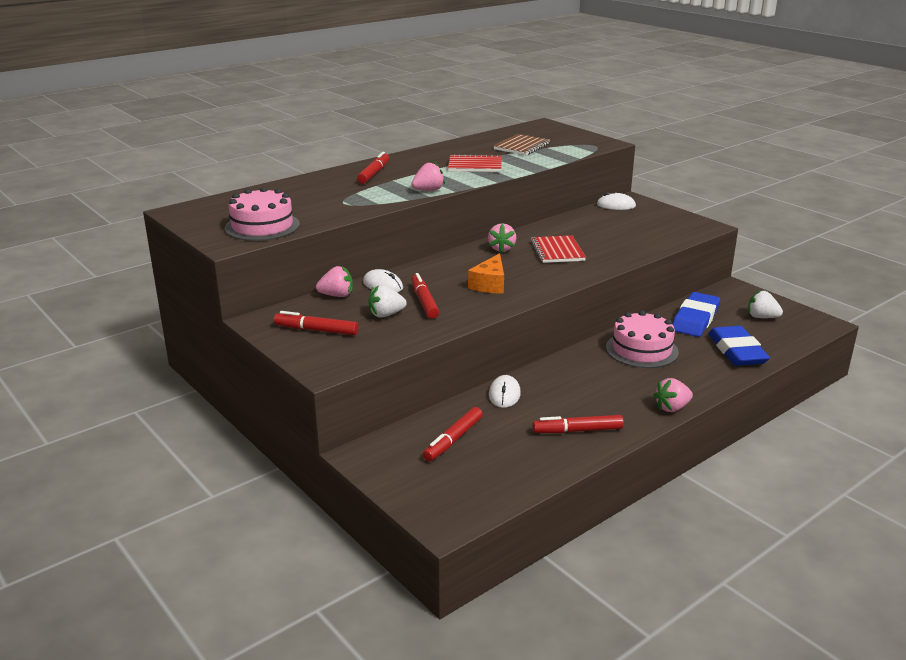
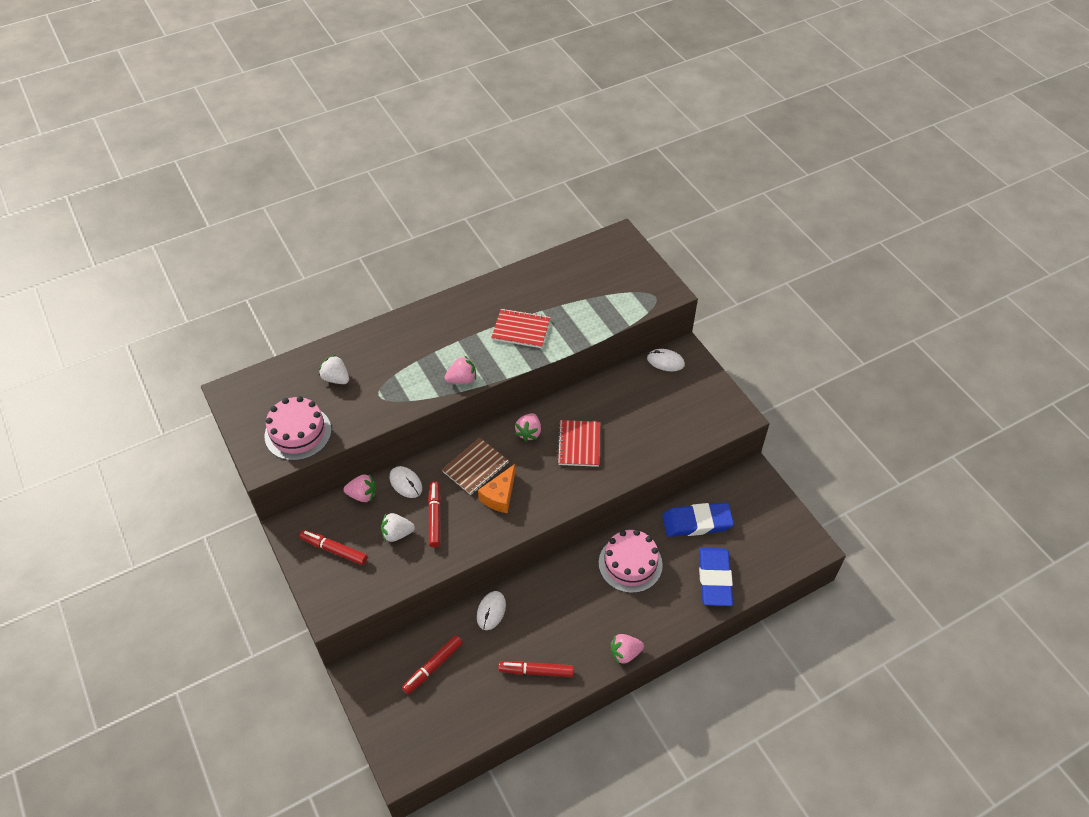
camera: 10 degrees right, 25 degrees up
(374, 173) = (420, 335): red marker -> none
(522, 146) = (580, 290): brown notebook -> brown notebook (475, 467)
(695, 319) = (697, 522): blue eraser -> blue eraser turned 45 degrees clockwise
(762, 317) = (760, 528): white strawberry -> white strawberry (336, 378)

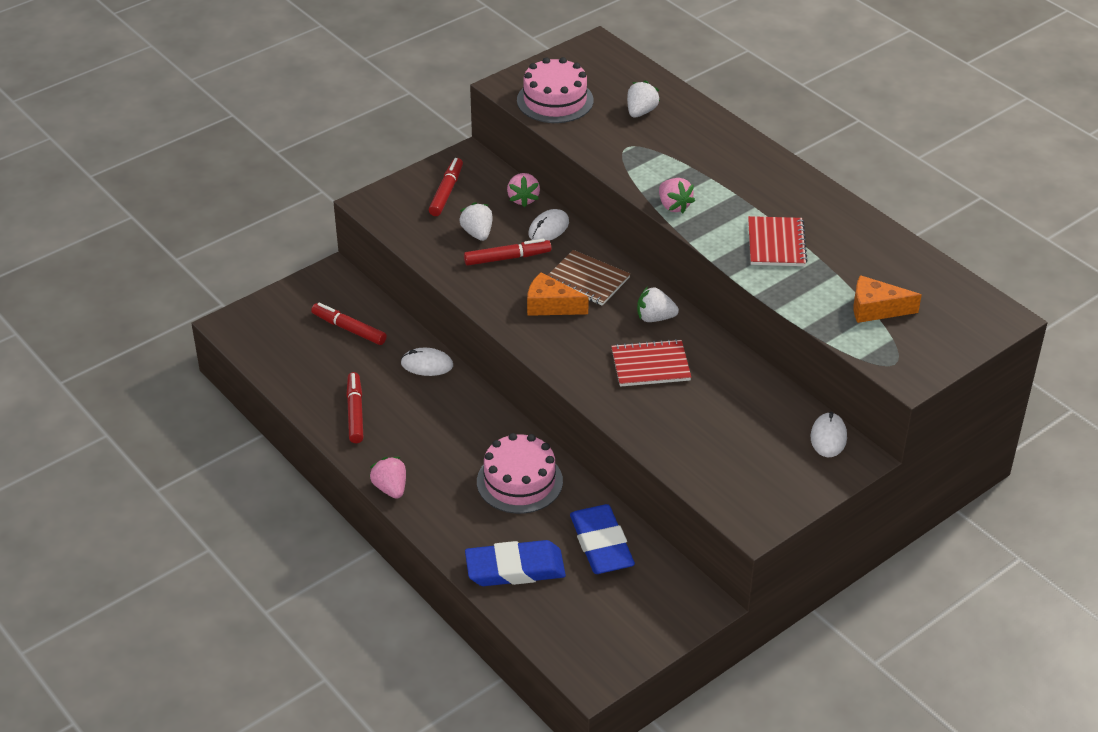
camera: 80 degrees right, 10 degrees down
(529, 432) = (655, 318): pink strawberry -> white strawberry
(601, 293) = (876, 309): none -> orange cheese

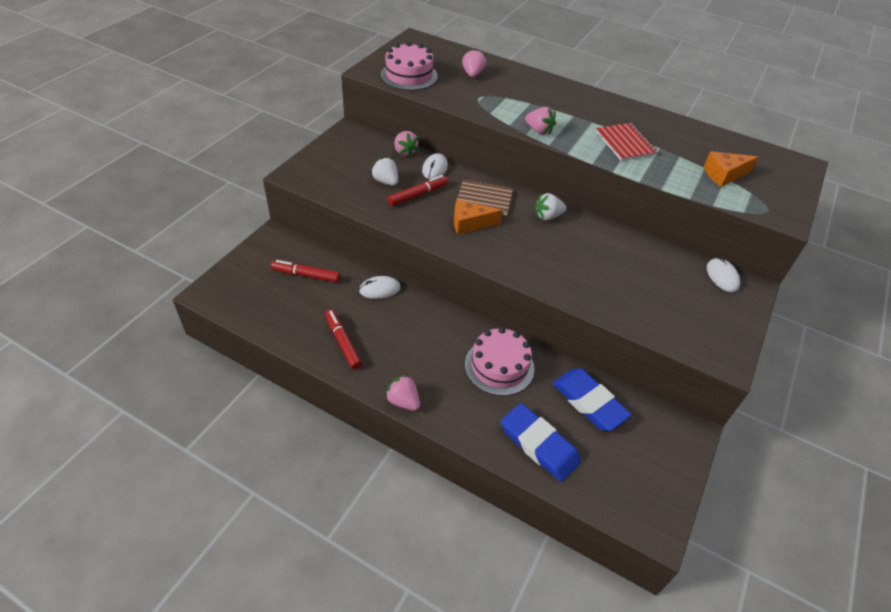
camera: 25 degrees left, 5 degrees up
(446, 192) = (346, 157): red marker -> none
(515, 568) = (539, 444): blue eraser -> blue eraser turned 75 degrees clockwise
(641, 112) = (472, 74): white strawberry -> pink strawberry
(650, 365) = (568, 252): red notebook -> none

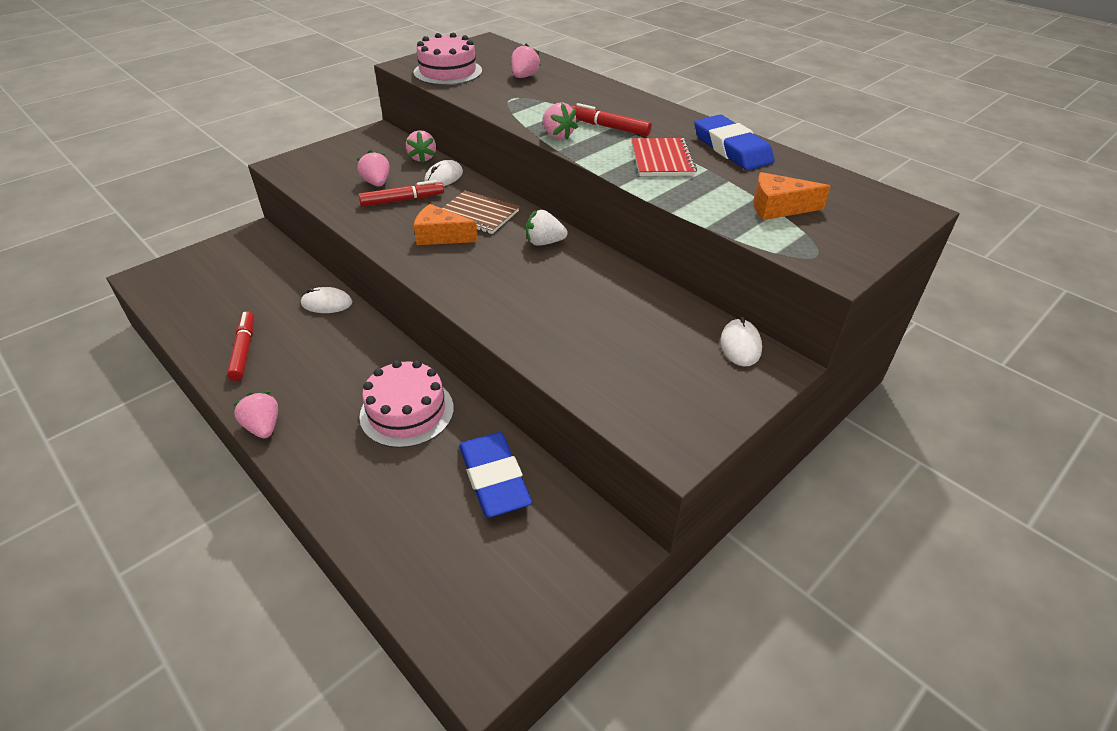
camera: 20 degrees right, 5 degrees down
(306, 275) = (257, 276): red marker -> red marker (609, 127)
(386, 181) = (377, 183): white strawberry -> pink strawberry
(539, 444) = (392, 515): blue eraser -> blue eraser (731, 148)

